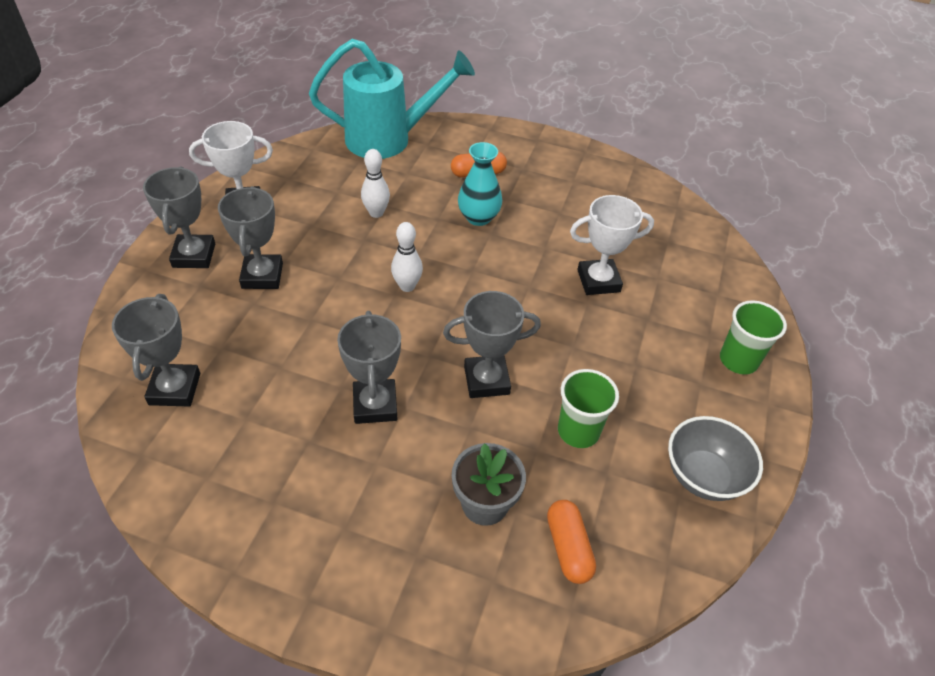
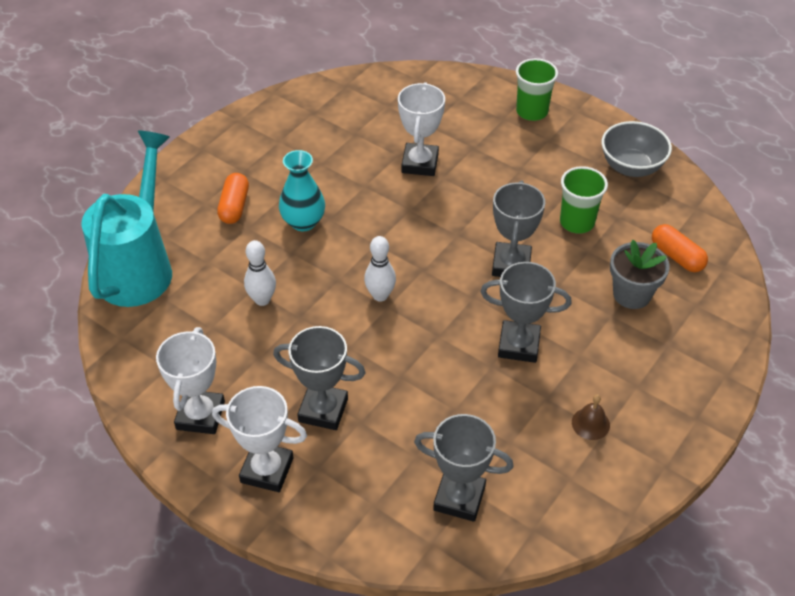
camera: 70 degrees left, 0 degrees up
(194, 255) = (267, 470): grey trophy -> white trophy
(282, 487) = (590, 423): none -> brown bell
(568, 547) = (676, 256): orange capsule -> orange capsule turned 45 degrees clockwise

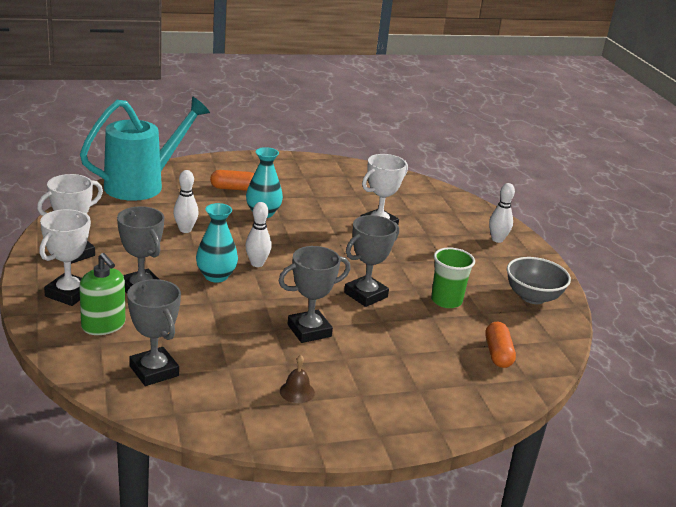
camera: 35 degrees right, 20 degrees down
(234, 206) = (234, 188): orange capsule -> orange capsule turned 45 degrees clockwise
(267, 470) = (68, 293): white trophy -> white trophy turned 60 degrees clockwise
(349, 482) = (103, 325): none -> green soap dispenser
(366, 340) = (216, 276): none -> turquoise vase
(519, 345) = (309, 330): grey trophy -> grey trophy turned 75 degrees counterclockwise
(532, 112) = (497, 239): green cup -> white bowling pin
(632, 294) = (431, 352): grey flower pot -> none

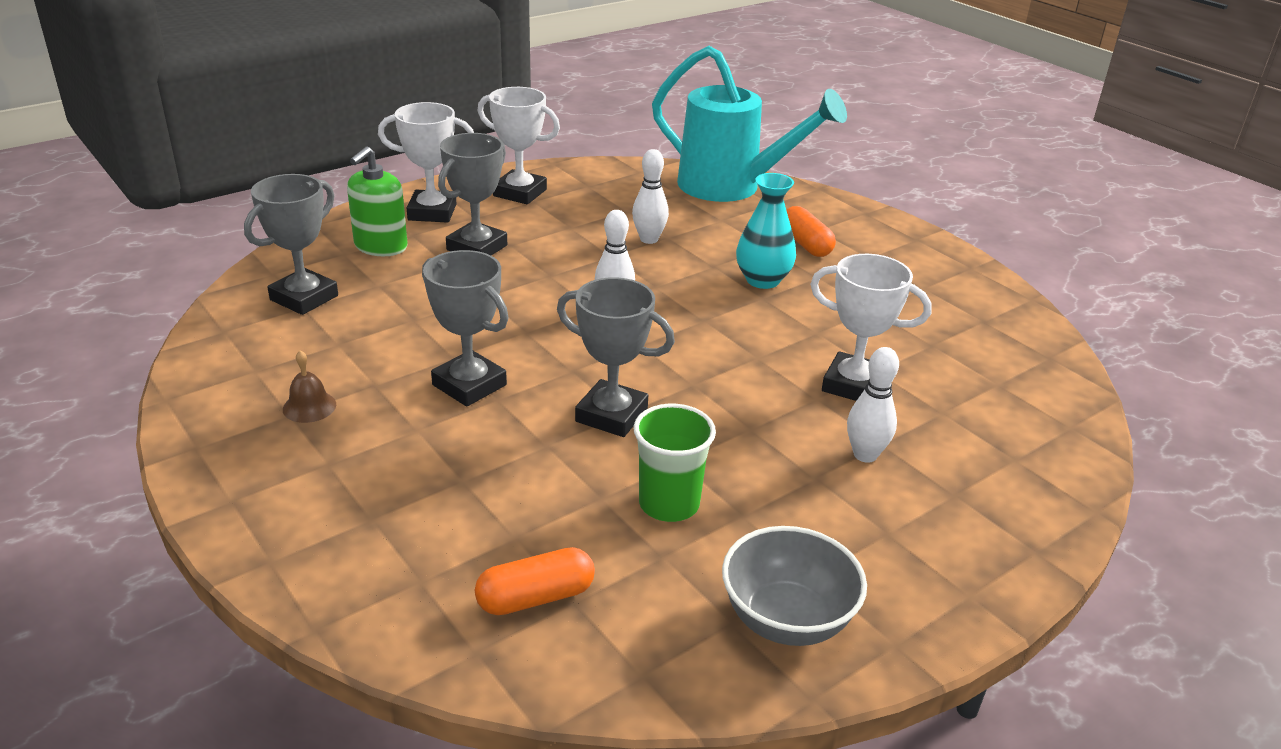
camera: 70 degrees right, 5 degrees up
(216, 276) = (552, 286): turquoise vase -> none
(497, 239) = (972, 534): white bowling pin -> white bowling pin (865, 455)

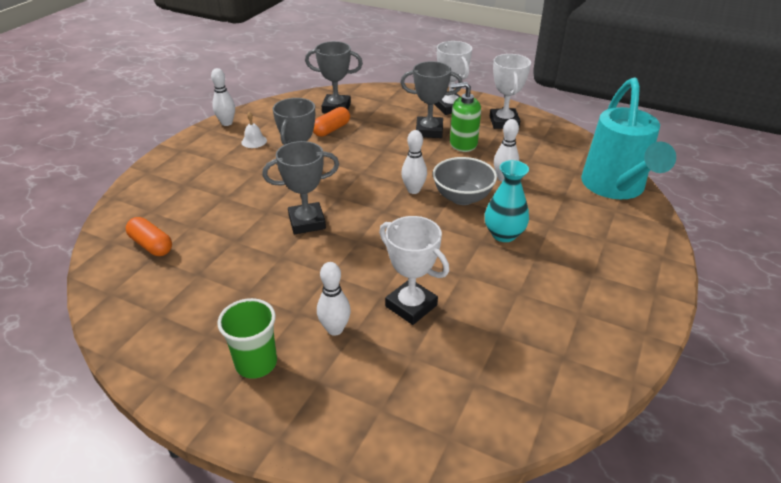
camera: 65 degrees right, 5 degrees up
(199, 422) = (227, 123): none -> white bowling pin
(309, 406) = (254, 141): brown bell -> white bell
(380, 246) = (400, 107): green soap dispenser -> green soap dispenser (463, 144)
(611, 415) = (307, 222): grey trophy -> grey trophy turned 75 degrees clockwise
(669, 504) = (241, 264): green cup -> green cup (256, 363)
(786, 620) = (165, 332): grey bowl -> grey bowl (462, 197)
(805, 244) = (575, 240): orange capsule -> orange capsule (331, 129)
(853, 385) = (411, 306): white trophy -> white trophy turned 45 degrees counterclockwise

